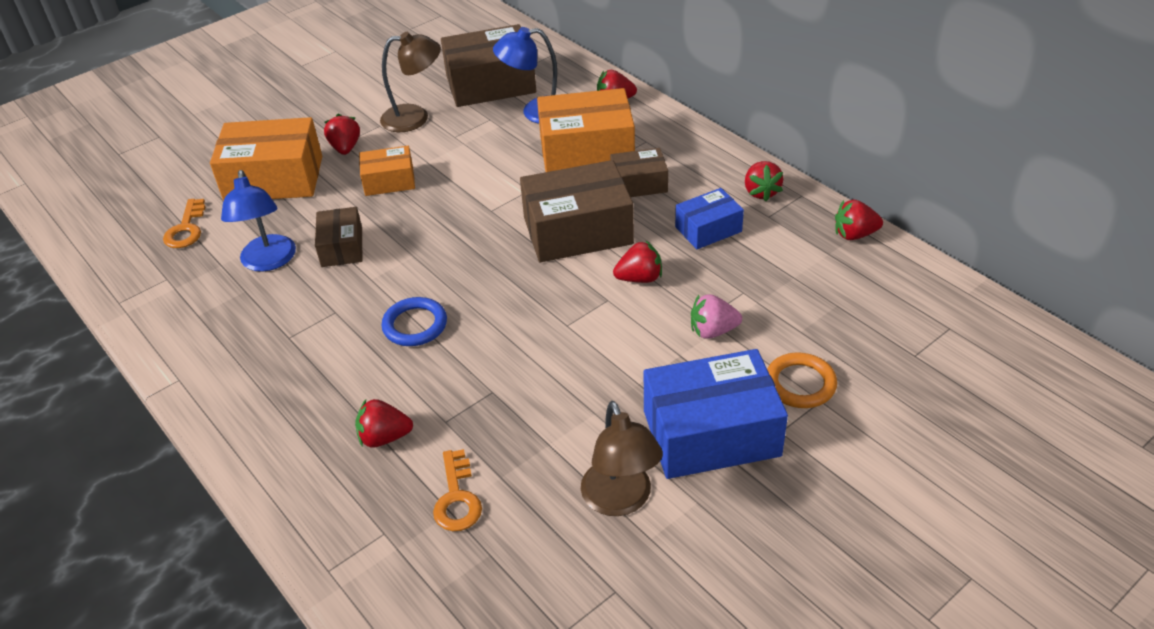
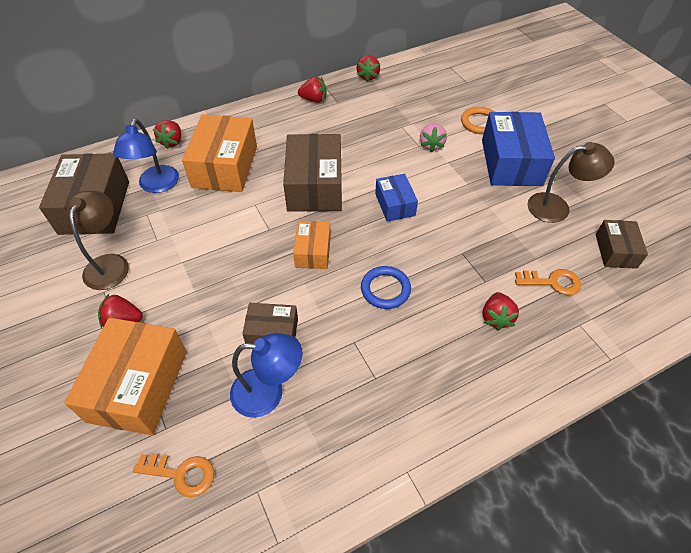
camera: 80 degrees left, 10 degrees up
(389, 181) = (195, 291): orange box -> orange box (313, 251)
(639, 184) = (278, 148): brown box -> brown box (615, 251)
(639, 278) = (375, 166): red strawberry -> none
(708, 229) = (339, 128): blue box -> blue box (395, 204)

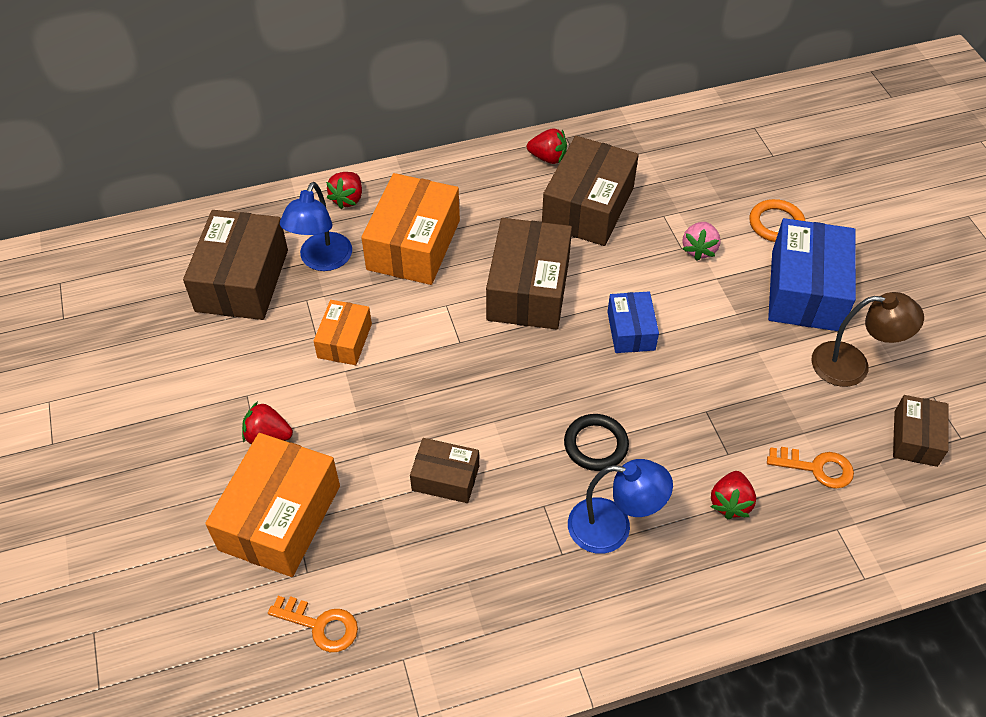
camera: 10 degrees right, 0 degrees up
(109, 264) = (256, 360): brown lamp -> none
(268, 392) = (431, 550): blue lamp -> blue lamp (613, 527)
(313, 251) = (511, 381): orange box -> orange box (344, 341)
(348, 127) = (588, 207): none -> brown box
(368, 76) = (631, 129): red strawberry -> none
(385, 289) = (595, 445): blue ring -> black ring

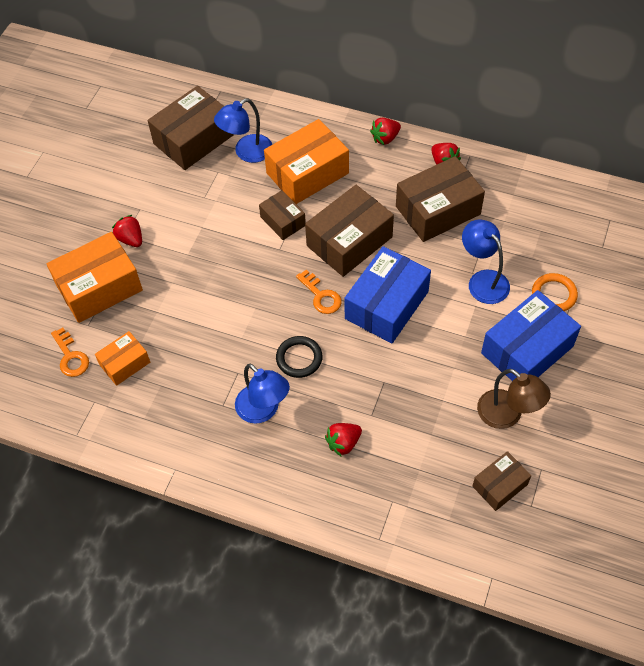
camera: 40 degrees right, 5 degrees up
(344, 341) = (217, 209): orange box -> orange box (125, 363)
(348, 199) = (295, 121): red strawberry -> red strawberry (385, 138)
(445, 478) = (200, 322): brown box -> brown box (283, 221)
(631, 331) = (386, 305): blue box -> blue box, size x1.81
(699, 249) = (483, 280): pink strawberry -> blue lamp
(817, 468) = (417, 459): orange key -> orange key (321, 296)

